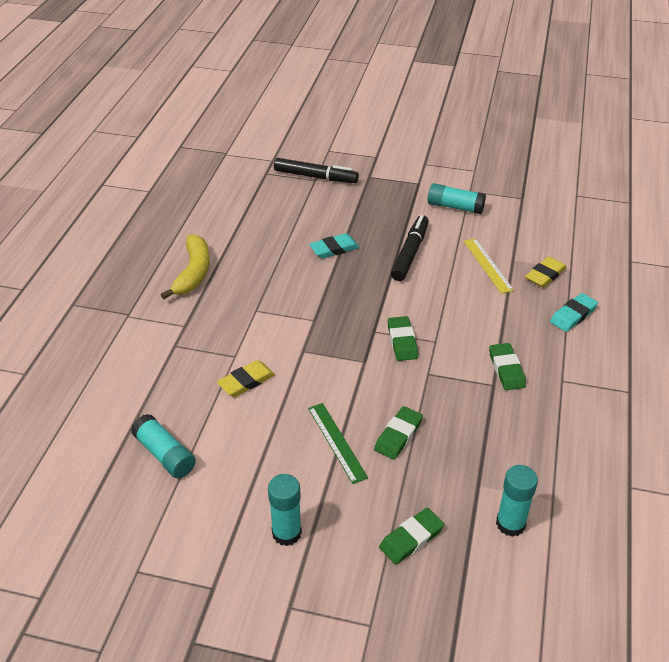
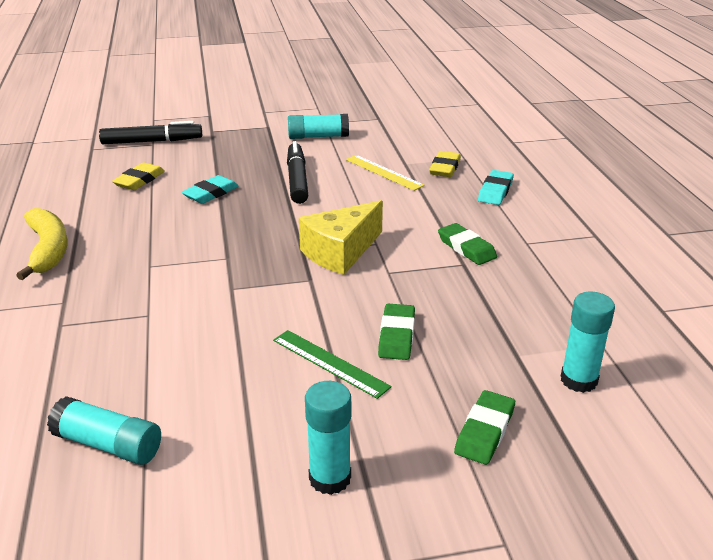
camera: 25 degrees left, 10 degrees down
(246, 381) = (178, 335): yellow eraser -> yellow eraser (139, 180)
(402, 341) = (340, 252): green eraser -> yellow cheese

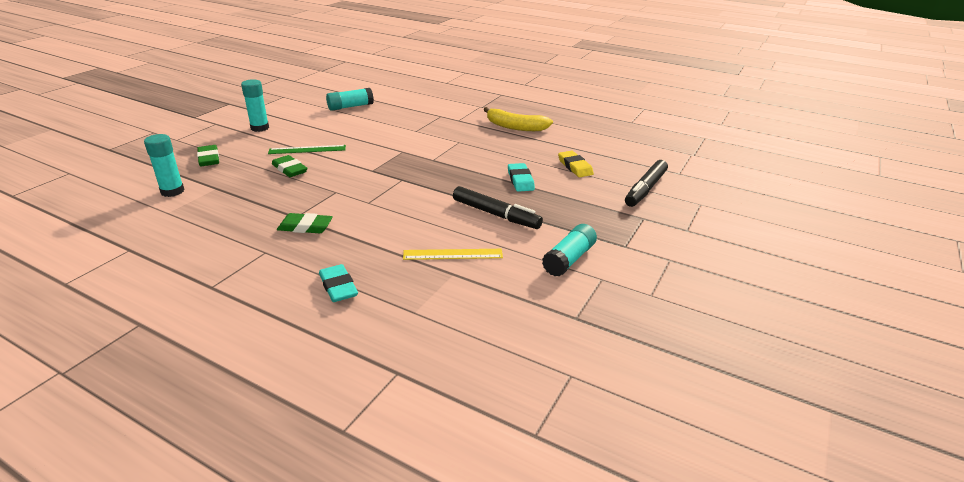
camera: 130 degrees right, 0 degrees up
(340, 252) = (380, 188): yellow cheese -> none
(445, 168) = (413, 288): yellow eraser -> none

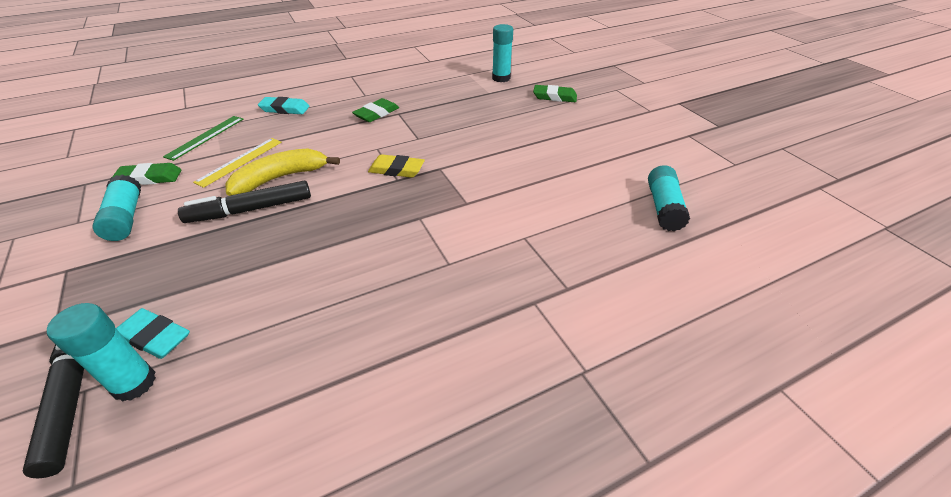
camera: 125 degrees right, 10 degrees up
(260, 128) = (619, 130): turquoise glue stick -> turquoise glue stick (134, 383)
(289, 169) = (491, 126): green eraser -> green eraser (149, 178)
(307, 149) = (531, 144): green ruler -> green ruler (205, 137)
(515, 127) = (442, 367): yellow banana -> yellow banana (281, 178)
(520, 180) = (281, 266): turquoise eraser -> turquoise eraser (154, 336)
(575, 167) = (233, 351): yellow eraser -> yellow eraser (396, 169)

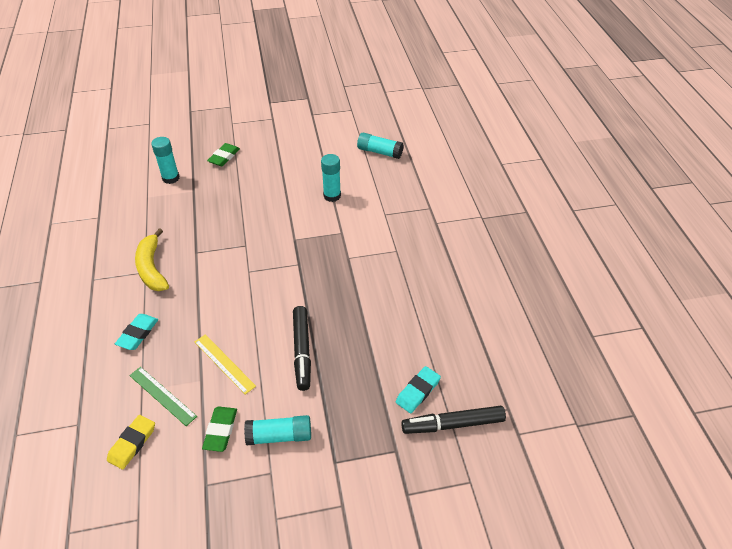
camera: 75 degrees left, 5 degrees up
(134, 383) = (451, 395): turquoise glue stick -> turquoise glue stick (332, 196)
(281, 178) = (265, 333): yellow banana -> yellow banana (152, 268)
(376, 113) = (188, 266): green eraser -> none
(396, 169) = (285, 263): yellow eraser -> yellow eraser (132, 443)

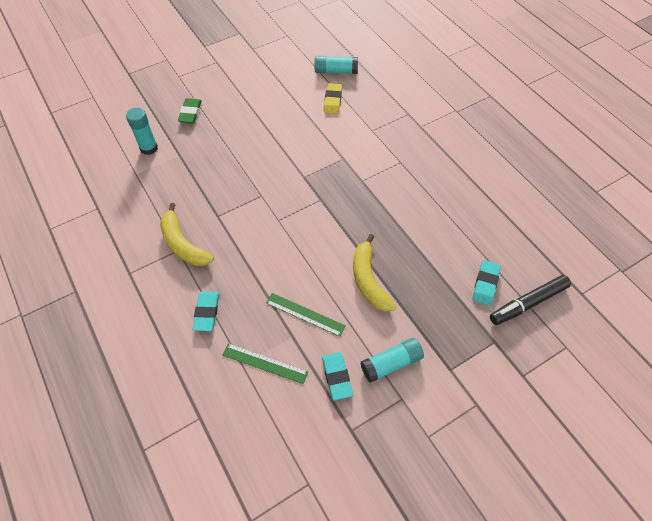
camera: 20 degrees left, 10 degrees up
(132, 443) = (262, 417): yellow eraser -> yellow eraser (332, 100)
(220, 430) = (337, 377): green eraser -> turquoise eraser
(224, 363) = (305, 314): yellow ruler -> green ruler
(302, 351) = (368, 280): black marker -> yellow banana
(332, 196) = (315, 125): turquoise glue stick -> none

